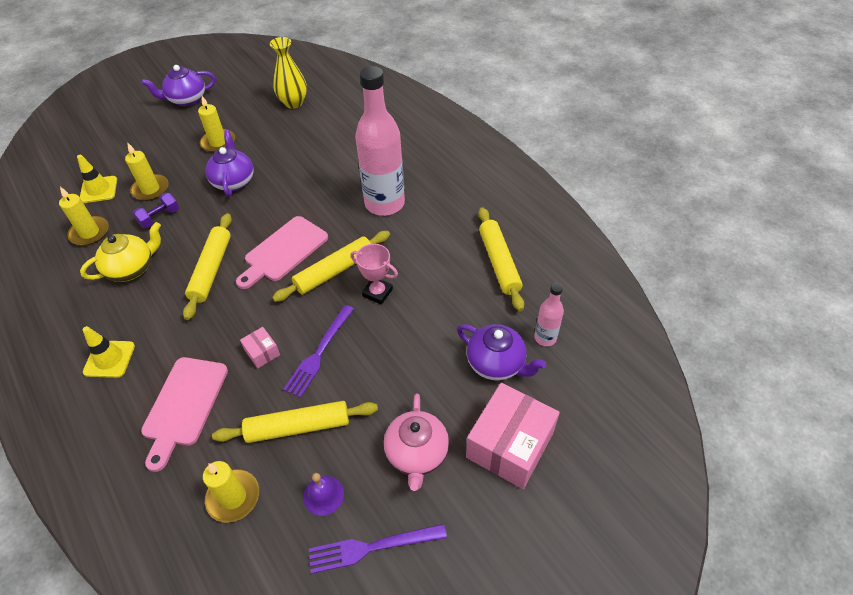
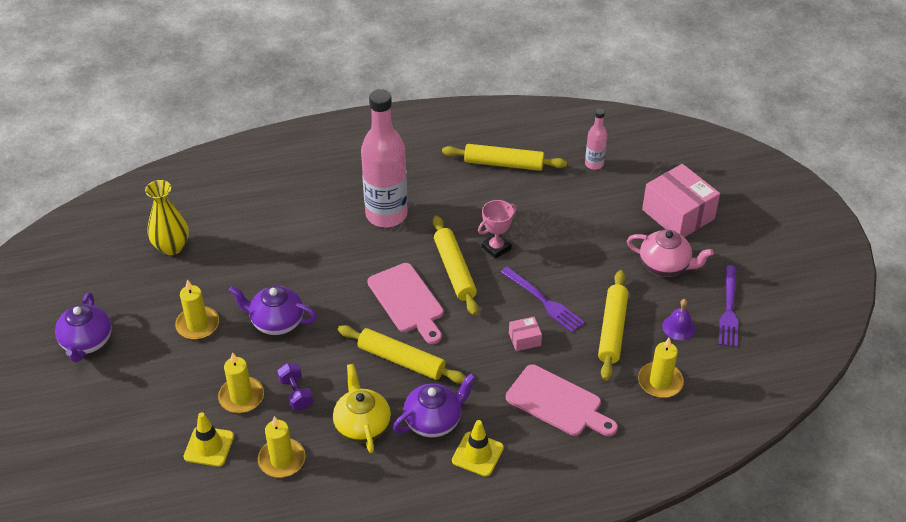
camera: 70 degrees left, 5 degrees down
(496, 364) = (605, 198): purple teapot -> purple teapot (434, 421)

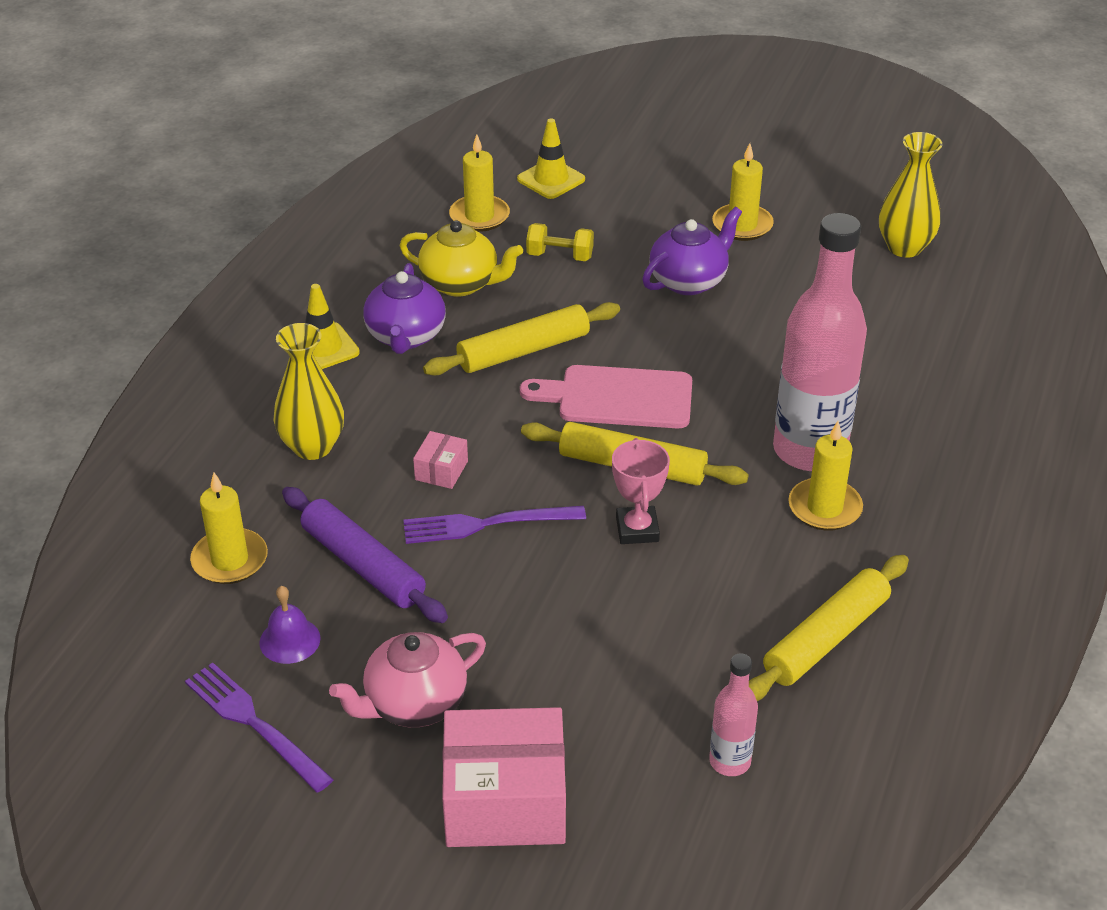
camera: 125 degrees right, 5 degrees down
(87, 342) = (787, 149): purple teapot -> none
(241, 397) = (596, 219): yellow candle -> yellow candle (824, 508)
(296, 394) = (560, 256): purple dumbbell -> yellow dumbbell
(557, 403) = (312, 447): pink cutting board -> yellow vase
(612, 330) = (362, 565): yellow rolling pin -> purple rolling pin

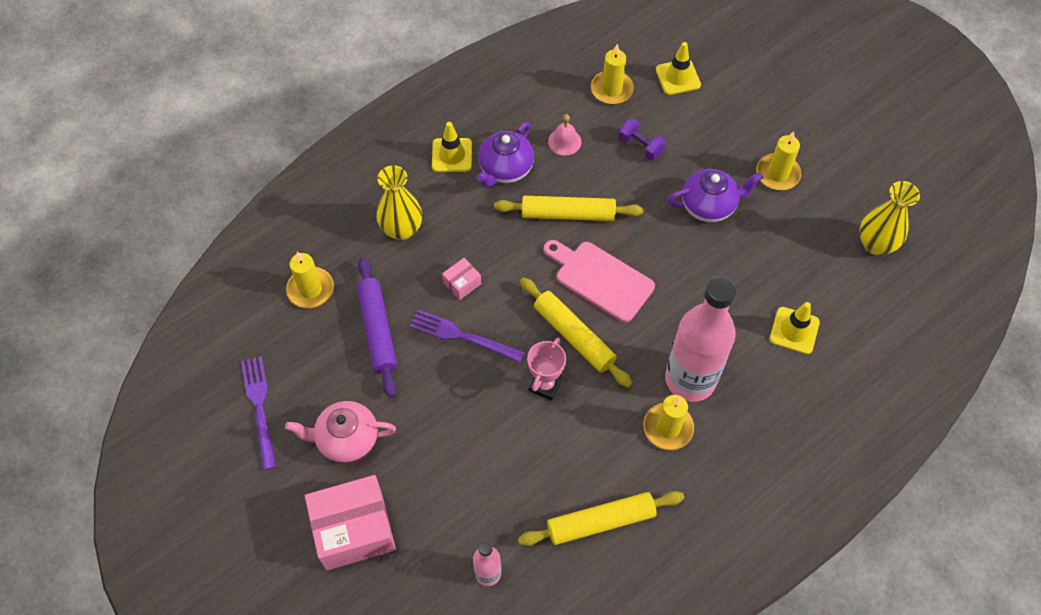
camera: 30 degrees right, 20 degrees up
(290, 640) = (309, 362): purple bell -> none
(461, 284) = (564, 141): yellow teapot -> pink bell
(505, 801) = (354, 529): pink box -> pink box turned 45 degrees counterclockwise
(560, 256) = (640, 146): yellow dumbbell -> purple dumbbell
(886, 357) = (794, 330): none -> yellow traffic cone

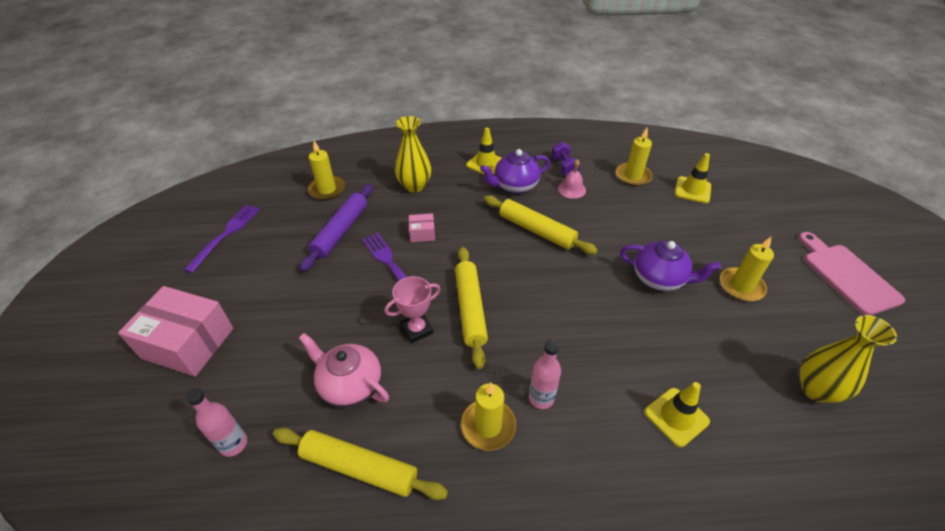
camera: 35 degrees right, 15 degrees down
(346, 440) = (250, 283): pink teapot -> pink teapot (350, 385)
(600, 279) = (525, 282): pink cutting board -> pink cutting board (847, 275)
(640, 146) = (629, 216): purple dumbbell -> purple dumbbell (564, 167)
(690, 379) = (541, 398): pink bottle -> pink bottle, size x0.47

